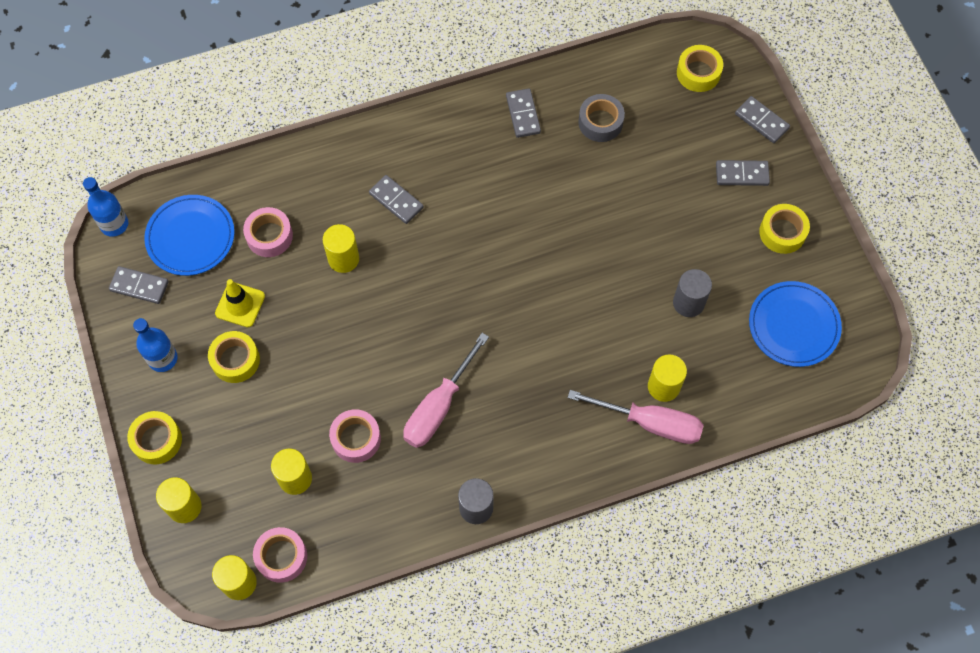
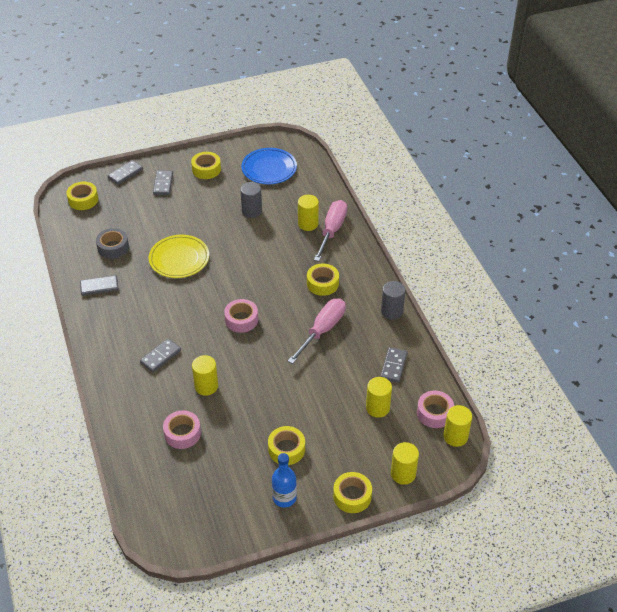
camera: 90 degrees left, 20 degrees down
(114, 224) = (160, 544): blue bottle -> none
(139, 286) = (220, 520): grey domino -> grey domino (393, 366)
(190, 237) = (178, 487): blue plate -> none
(240, 305) = (240, 449): yellow traffic cone -> none
(356, 438) = (347, 374): pink tape -> pink tape (241, 320)
(439, 406) = (322, 330): pink screwdriver -> pink screwdriver turned 90 degrees counterclockwise
(533, 407) = (322, 283): none -> yellow tape
(580, 208) = (179, 258): none -> yellow plate

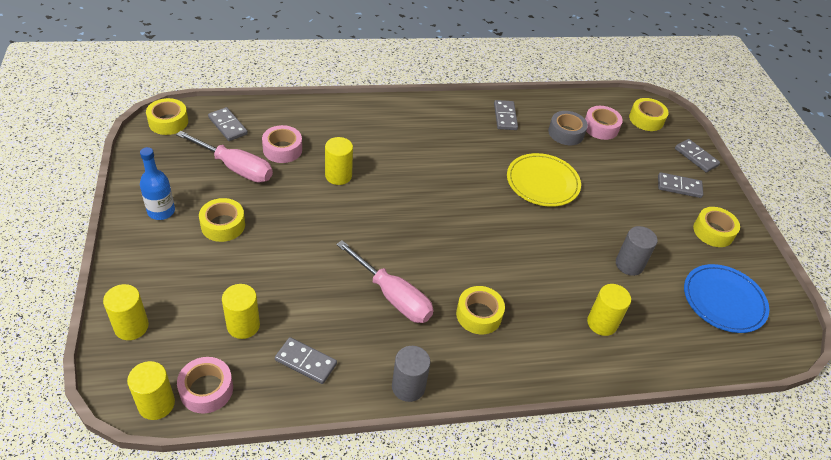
camera: 95 degrees right, 0 degrees up
(161, 357) = (392, 148): grey domino -> grey domino (227, 126)
(241, 320) = (430, 221): pink tape -> pink tape (600, 127)
(332, 231) = (586, 350): pink screwdriver -> pink screwdriver (235, 168)
(352, 496) = (129, 269): yellow tape -> yellow tape (168, 122)

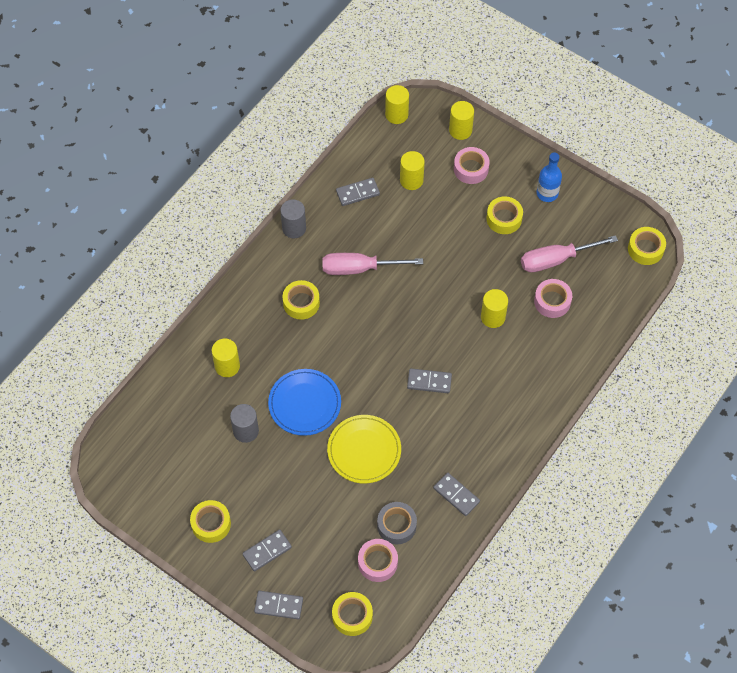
camera: 140 degrees right, 15 degrees up
(206, 389) = (384, 139): pink tape -> pink tape (471, 169)
(227, 126) = (610, 284): grey domino -> grey domino (429, 382)
(723, 300) = (164, 460): blue plate -> blue plate (304, 404)

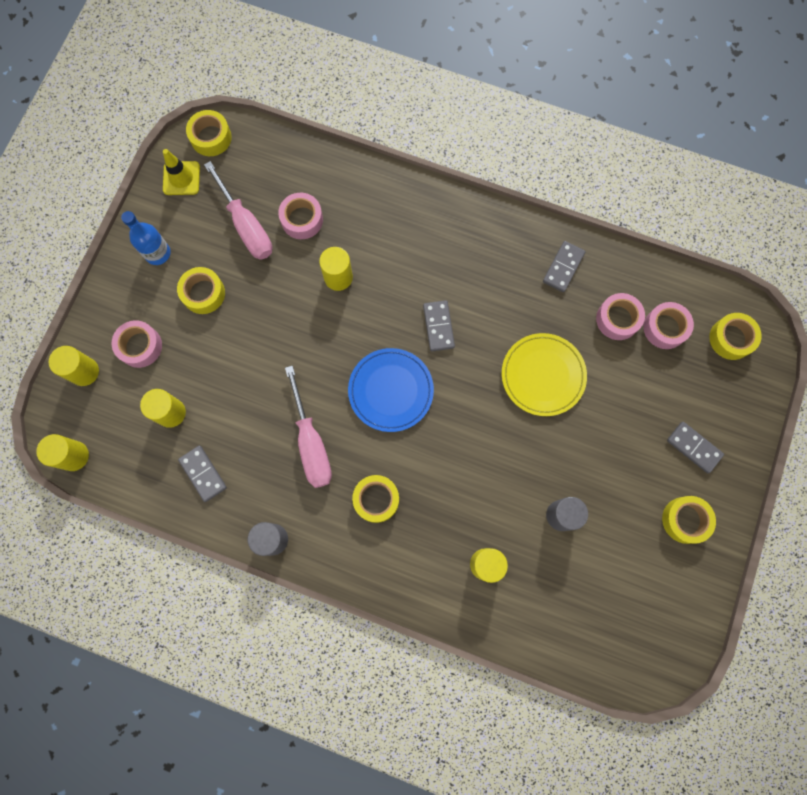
camera: 105 degrees left, 15 degrees up
(279, 605) = (748, 417): grey domino -> none
(304, 404) = (506, 457): blue plate -> blue plate (391, 390)
(396, 525) = (617, 319): grey tape -> pink tape
(611, 221) = (181, 178): none -> yellow traffic cone

